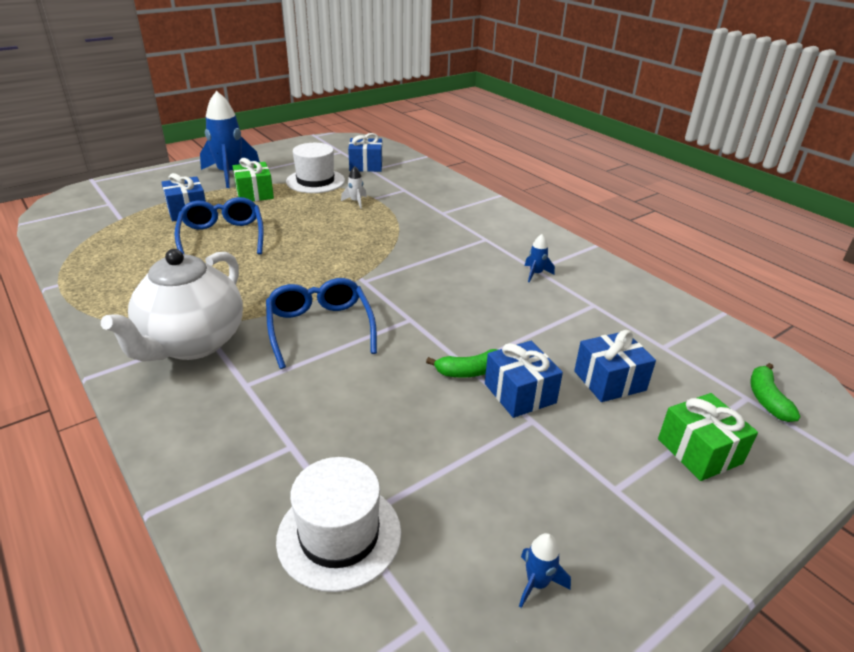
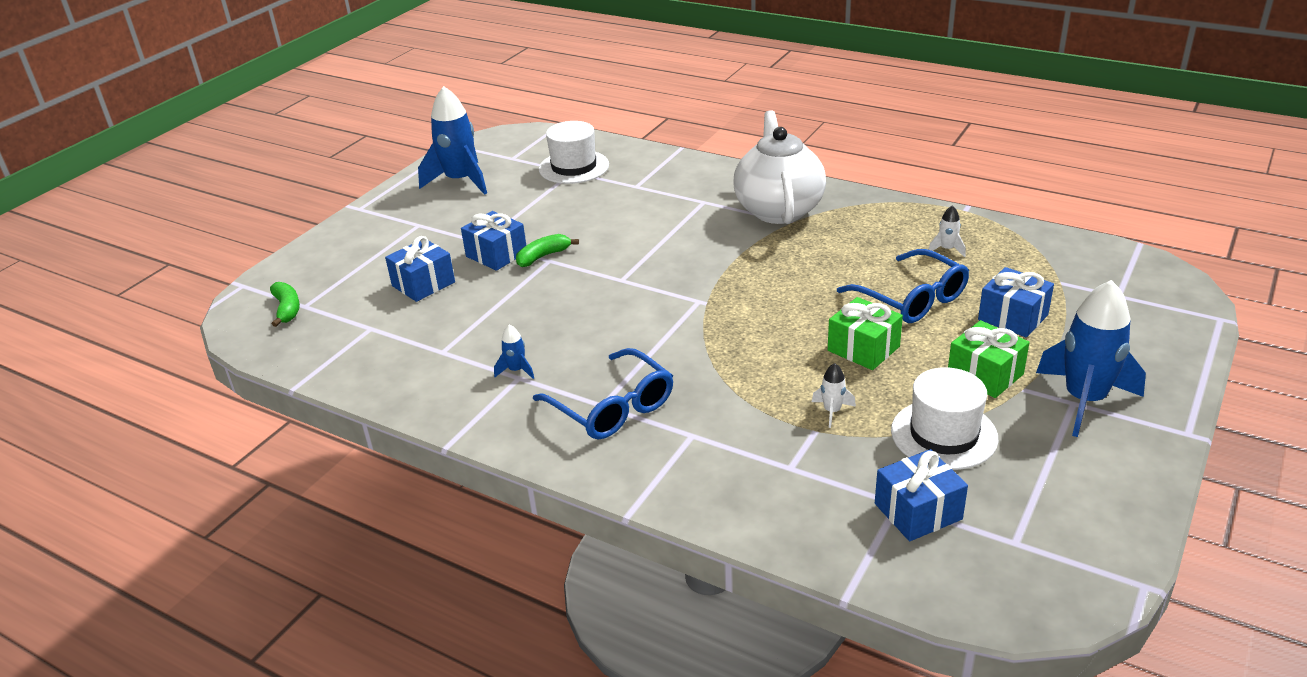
camera: 160 degrees right, 0 degrees up
(137, 259) = (947, 249): none -> white rocket
(320, 328) = (693, 248): blue glasses -> blue glasses (612, 407)
(537, 583) = (460, 181): blue rocket -> blue rocket, size x2.34
(699, 451) = (356, 259): green gift -> green gift (863, 348)

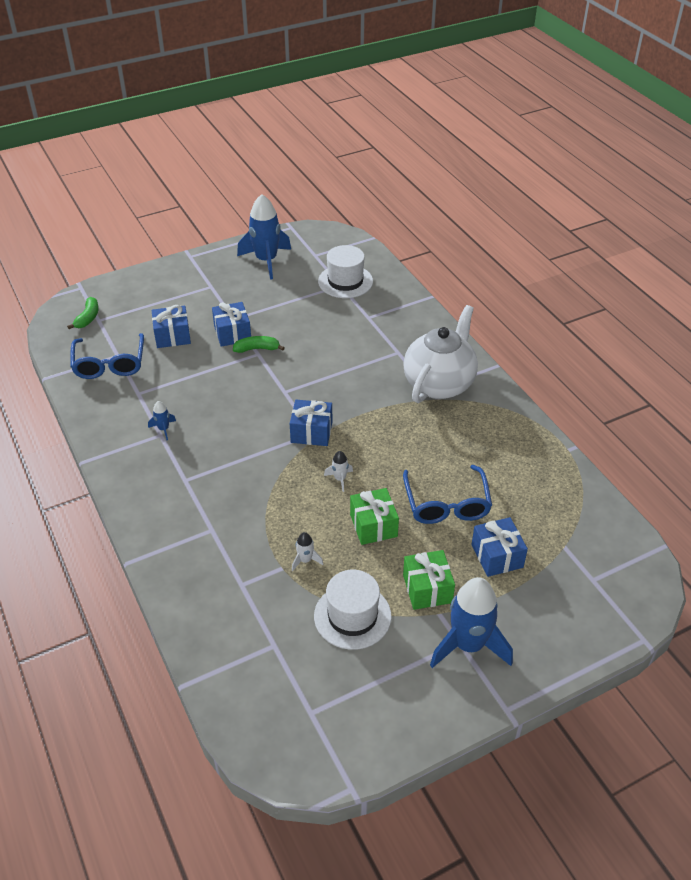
camera: 30 degrees right, 10 degrees up
(612, 407) = (188, 485): blue glasses -> blue glasses (109, 364)
(918, 511) = (279, 658): blue gift -> blue gift (311, 432)
(947, 249) = (516, 477): white rocket -> white rocket (340, 479)

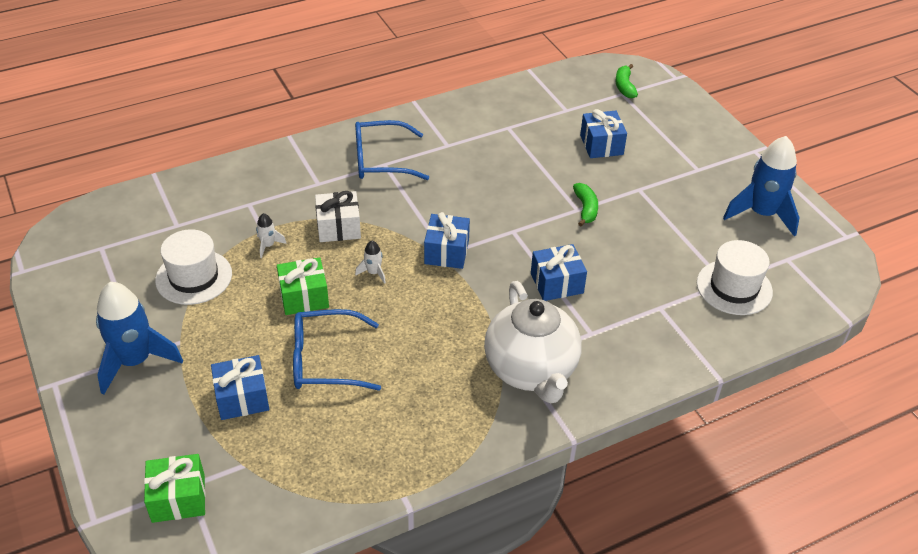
camera: 90 degrees right, 0 degrees up
(88, 318) = (624, 86): green banana -> green banana turned 75 degrees clockwise
(109, 364) = (552, 106): blue glasses -> blue glasses (381, 160)
(163, 429) = (455, 147): blue rocket -> none
(232, 333) = (611, 189): blue gift -> blue gift (557, 283)
(279, 508) = (338, 227): none -> white gift
(427, 589) = (212, 334): green gift -> green gift (178, 498)
(439, 383) = (531, 370): white teapot -> white teapot turned 45 degrees clockwise

